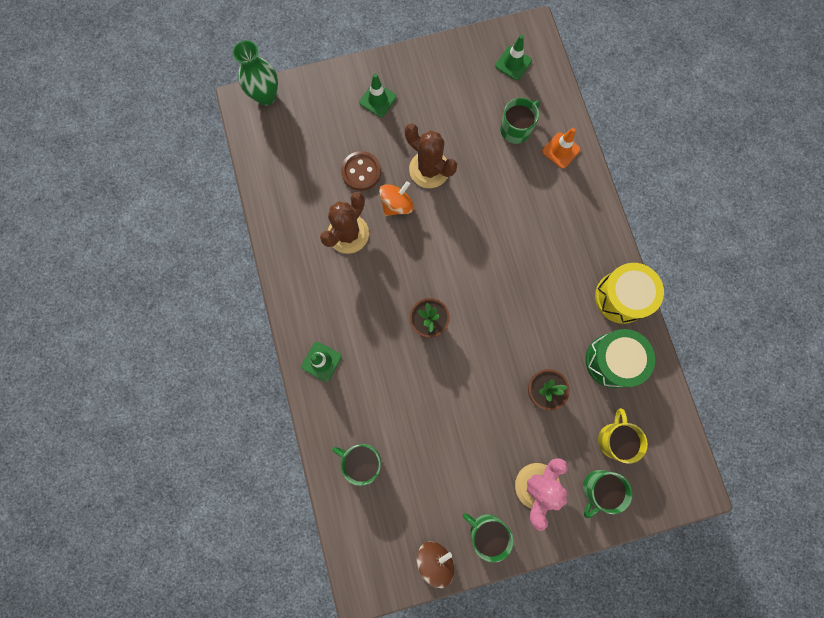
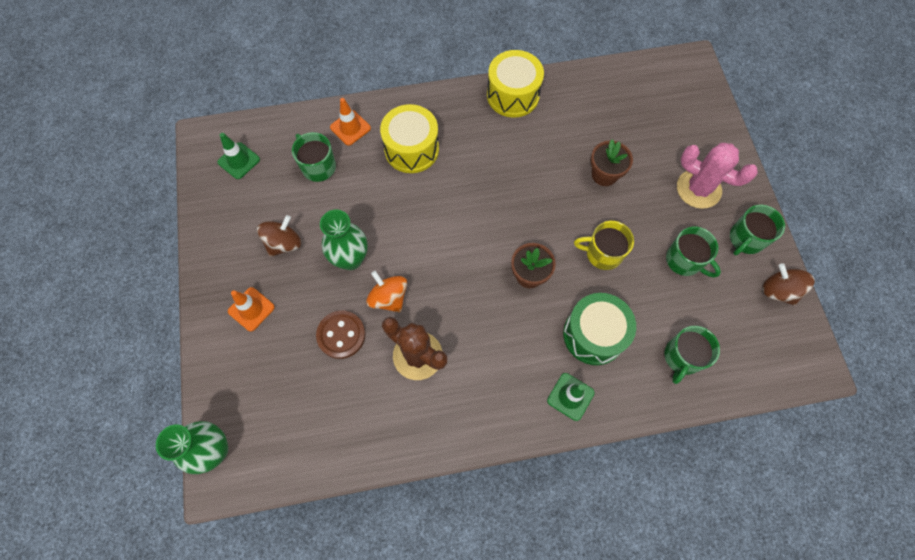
camera: 85 degrees left, 10 degrees down
(377, 100) = (251, 309): green traffic cone -> orange traffic cone
(429, 169) = (351, 259): brown cactus -> green vase
(438, 114) = (284, 243): none -> brown spinning top
(545, 207) = (411, 149): none -> yellow drum
(598, 489) = (698, 137): green mug -> green mug (684, 260)
(612, 360) = (575, 111): green drum -> green drum (594, 335)
(614, 439) = (651, 119): yellow mug -> yellow mug (603, 253)

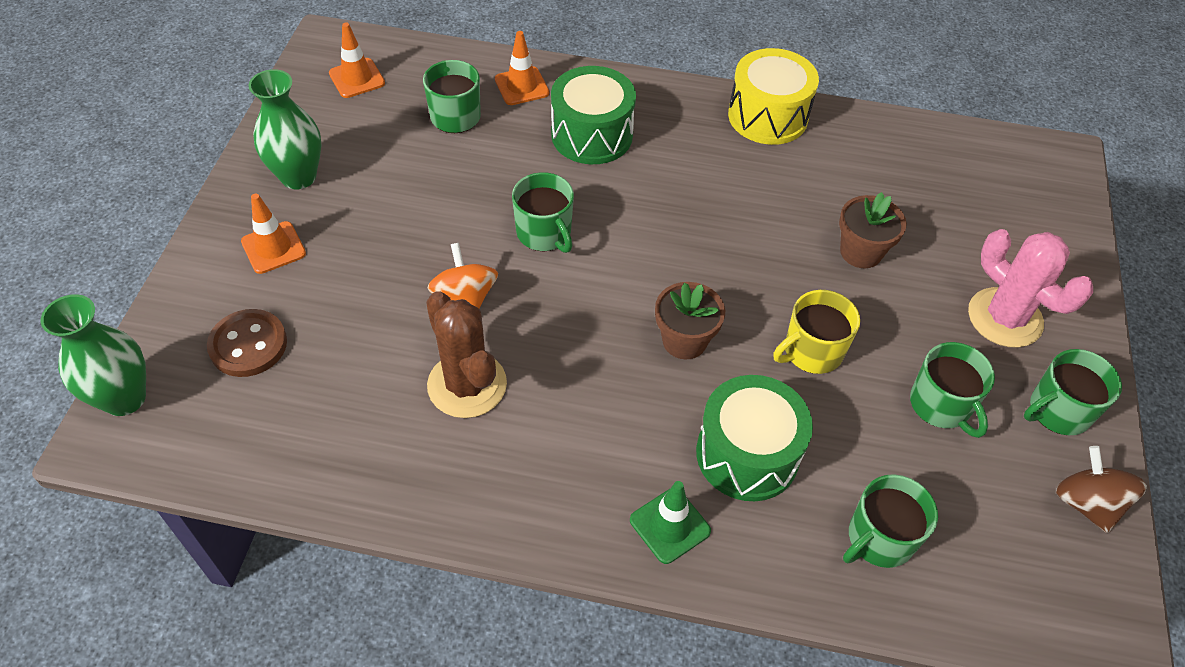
camera: 20 degrees right, 15 degrees down
(239, 161) = (357, 78): green traffic cone -> orange traffic cone
(284, 243) = (360, 187): brown spinning top -> none
(341, 335) = (374, 321): brown button -> brown button (248, 345)
(351, 259) = (439, 234): green vase -> green vase (298, 176)
(411, 149) = (592, 135): yellow drum -> green drum
(415, 233) = (544, 233): none -> green mug
(603, 253) = (812, 351): yellow mug -> yellow mug turned 60 degrees counterclockwise

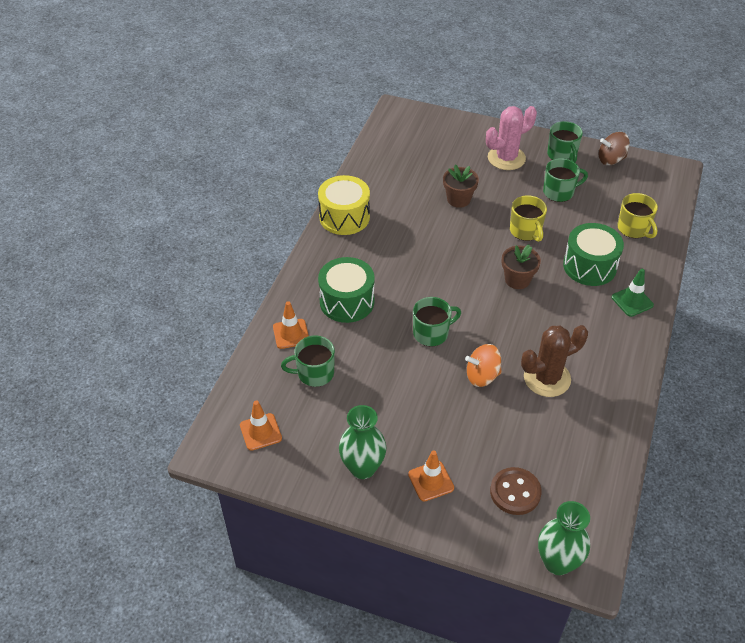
camera: 80 degrees left, 5 degrees down
(879, 539) = (633, 228): green mug -> yellow mug

